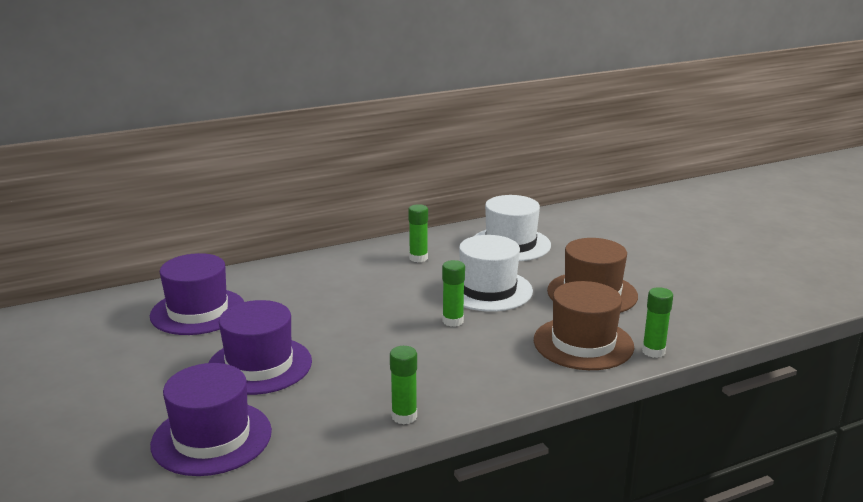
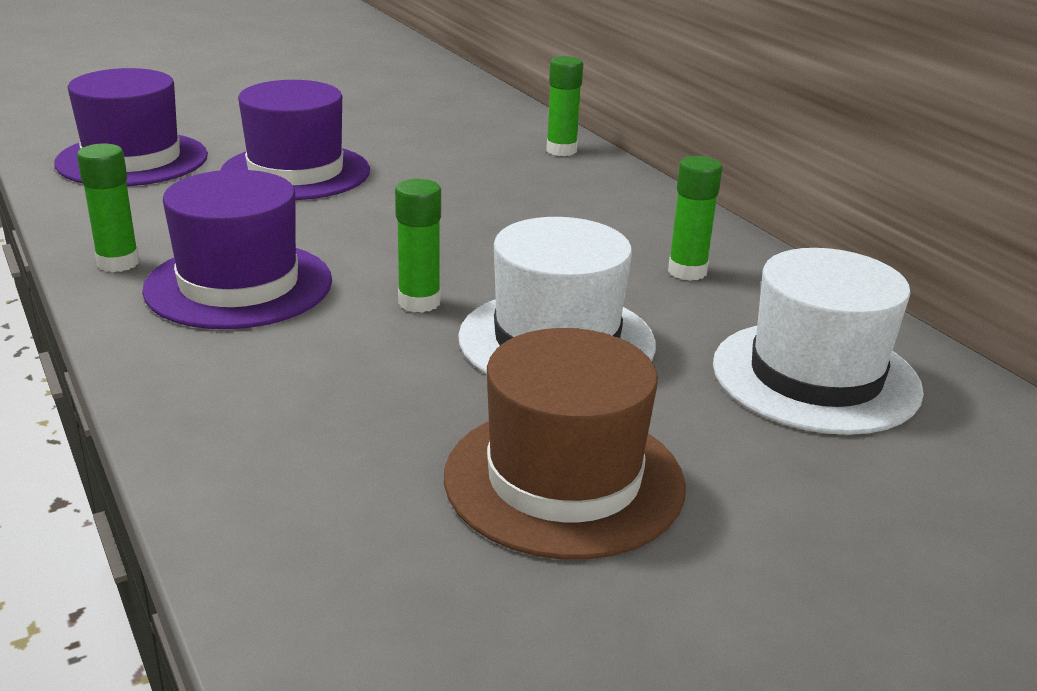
camera: 85 degrees right, 5 degrees up
(198, 311) = (451, 132): purple hat -> purple hat (239, 285)
(583, 343) = (309, 444): brown hat -> none
(653, 351) = (250, 549): green glue stick -> green glue stick (561, 150)

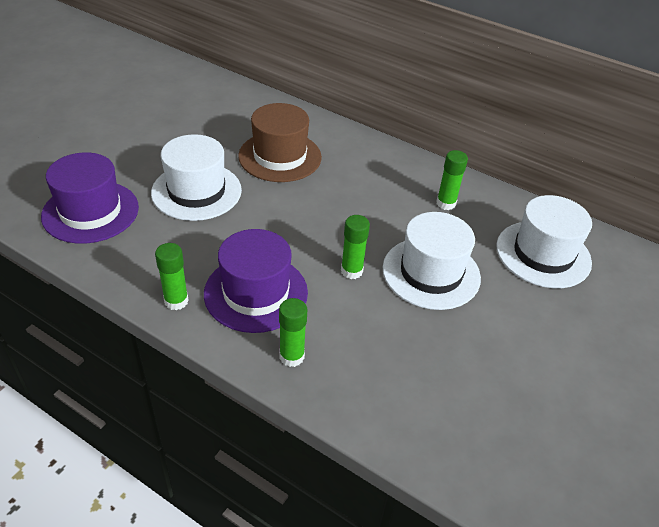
camera: 30 degrees left, 15 degrees up
(296, 172) = (196, 191): purple hat -> white hat
(561, 150) = (316, 127): green glue stick -> green glue stick (291, 356)
(564, 480) = (502, 356): brown hat -> brown hat (280, 156)

